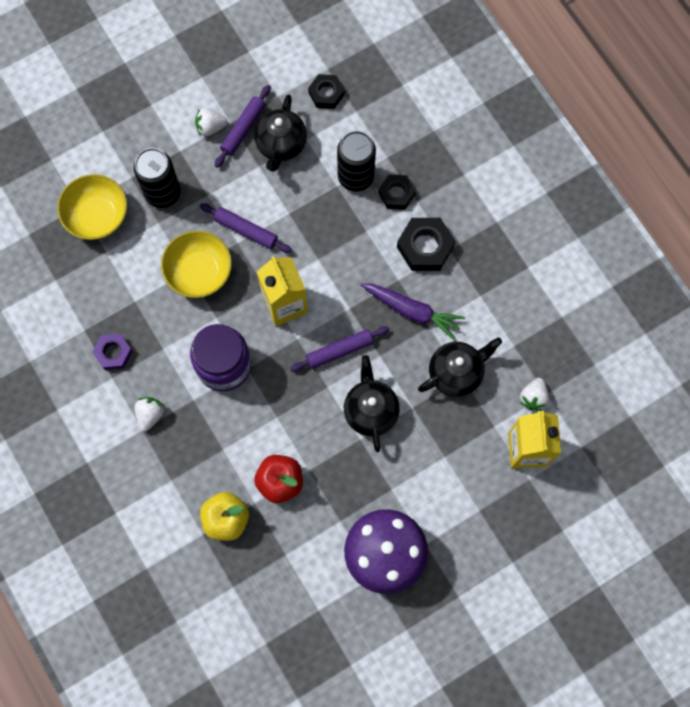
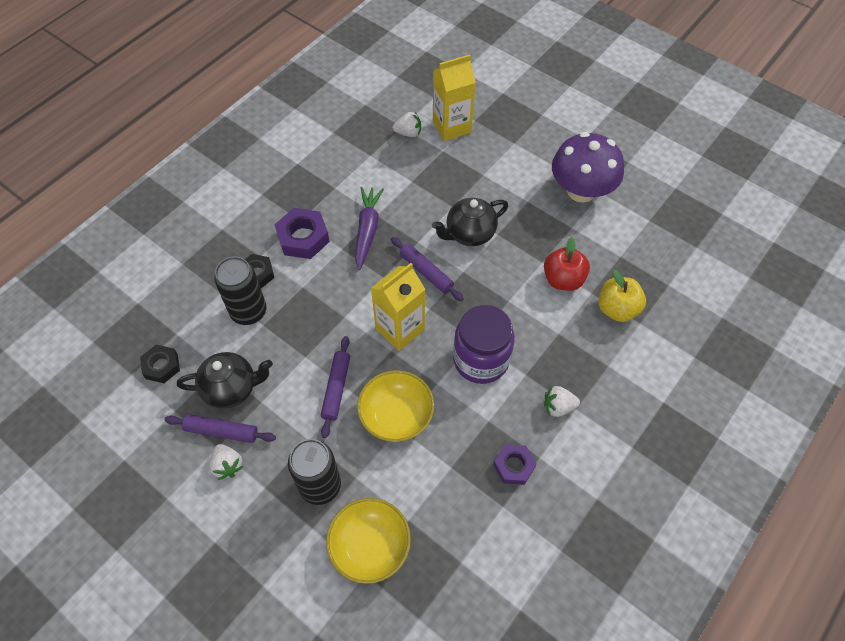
camera: 110 degrees left, 15 degrees down
(425, 247) = (303, 238): black nut -> purple nut
(456, 373) = (410, 185): black teapot -> none

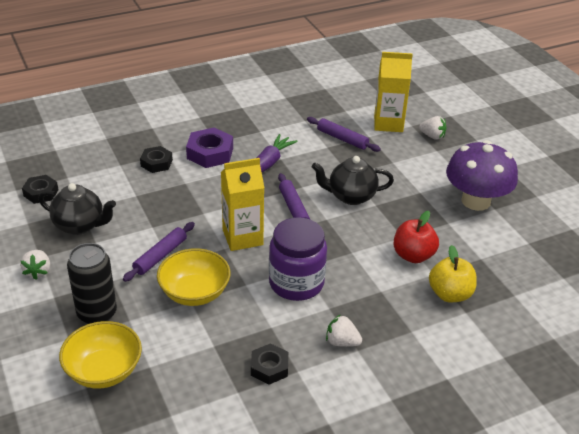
camera: 25 degrees right, 20 degrees down
(222, 431) = (51, 249): purple rolling pin -> purple rolling pin (342, 139)
(249, 312) = (131, 183): black can -> none
(408, 133) = (347, 116): white strawberry -> white strawberry (432, 136)
(514, 466) = (269, 367): purple nut -> black nut

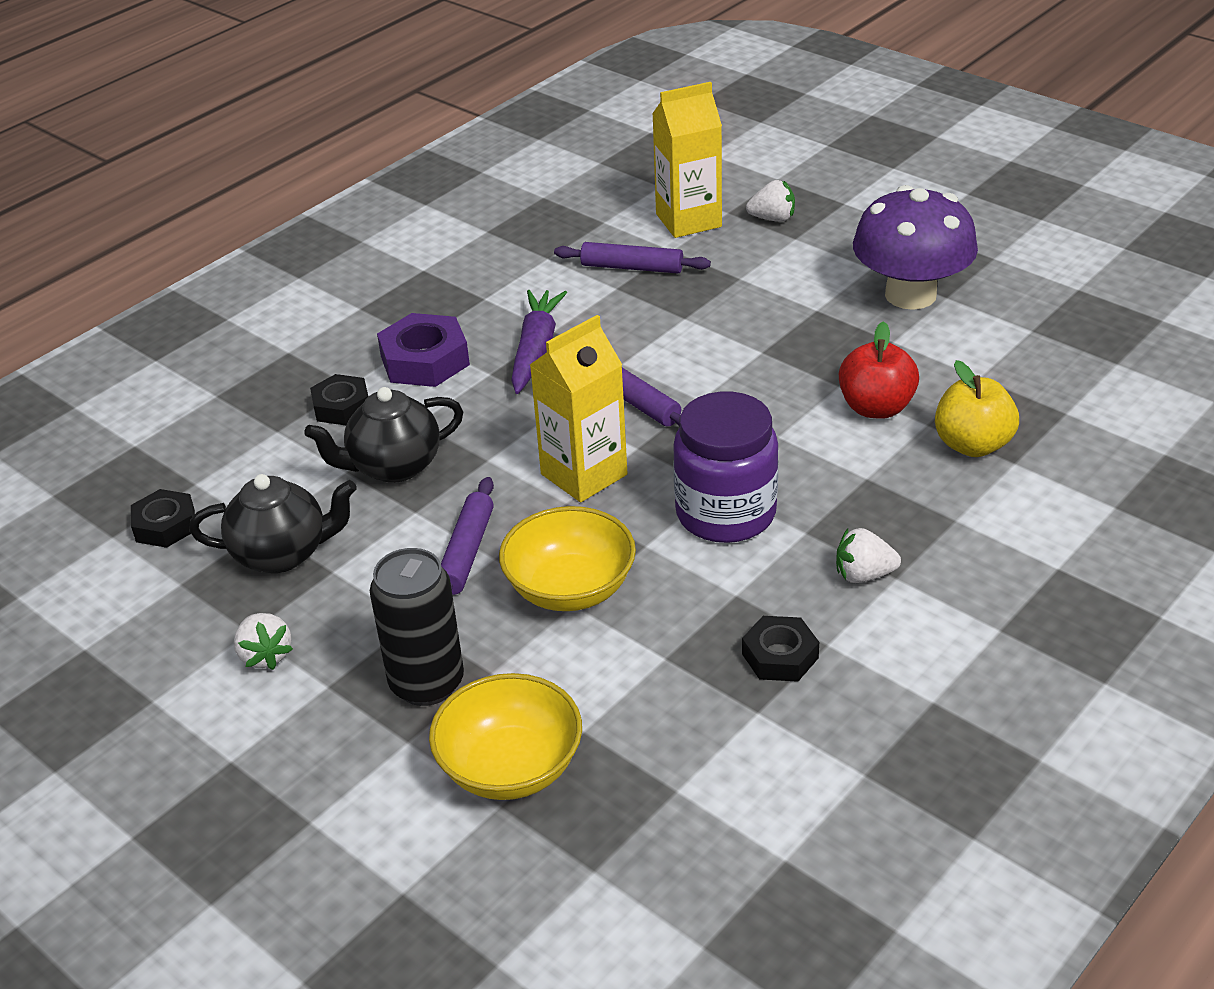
camera: 20 degrees left, 0 degrees up
(350, 196) = (712, 352): black teapot -> black teapot (393, 467)

